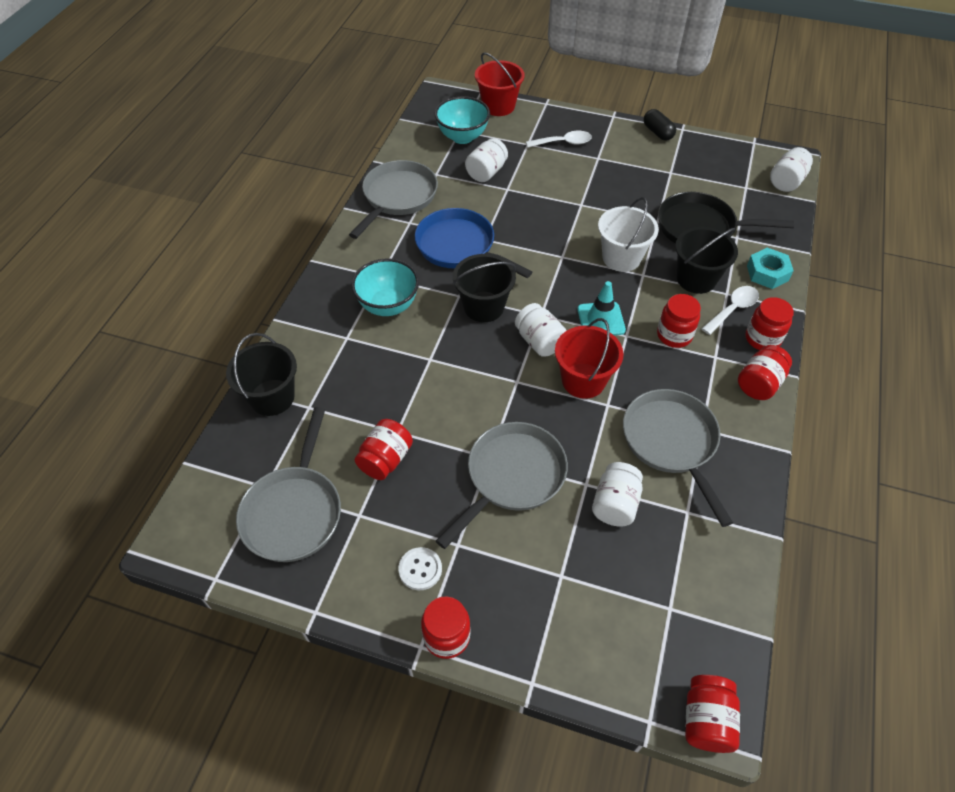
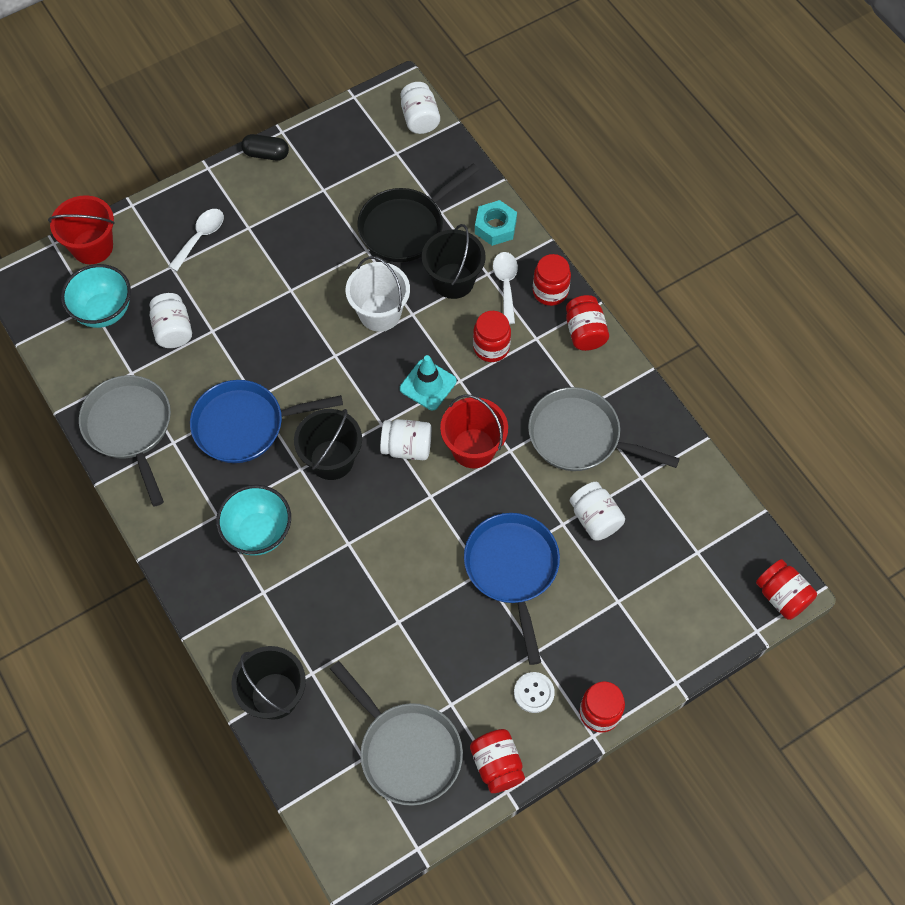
camera: 50 degrees left, 10 degrees up
(385, 459) = (417, 649): red jar -> red jar (497, 765)
(512, 477) = (512, 569): grey pan -> blue pan

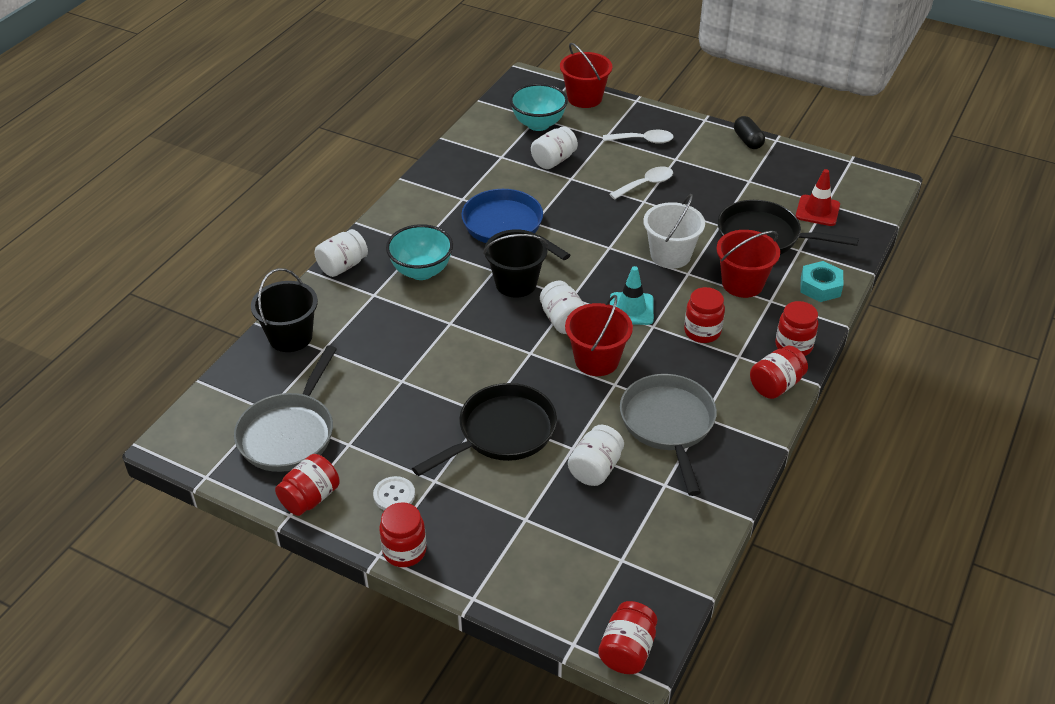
camera: 60 degrees right, 20 degrees down
(130, 428) = (456, 174): grey pan -> none
(401, 165) = (817, 211): none -> red traffic cone
(420, 119) = (872, 203): white jar -> white jar (342, 266)
(453, 281) = (742, 283): black bucket -> red bucket
(506, 284) = (772, 315): white spoon -> white spoon (646, 184)
(512, 569) = (502, 432): blue pan -> black pan

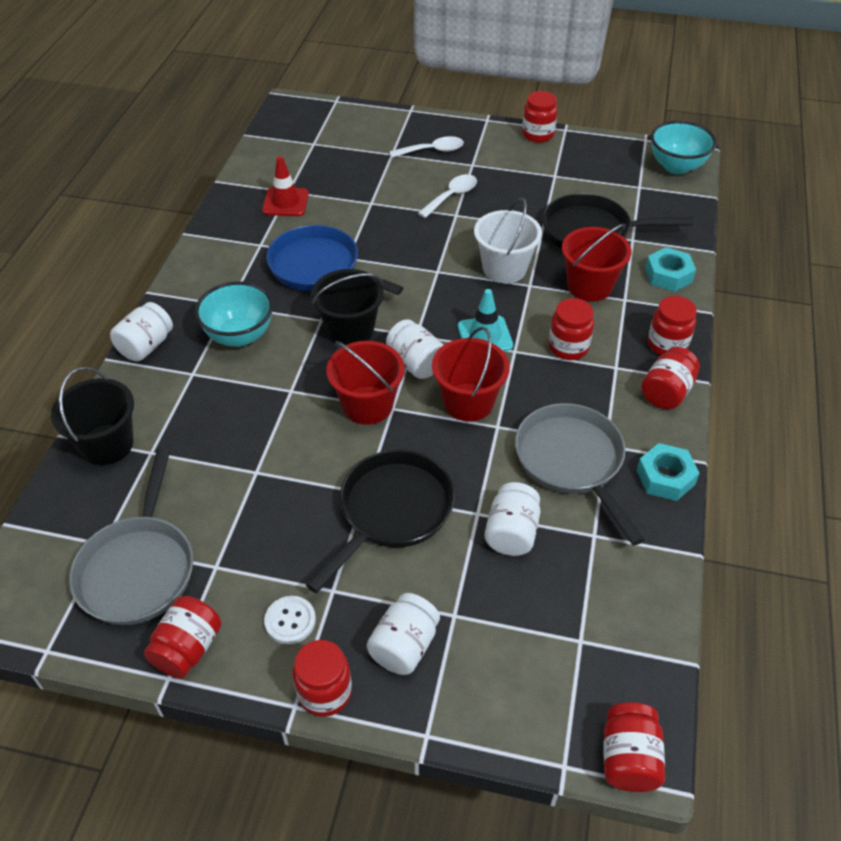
camera: 15 degrees left, 5 degrees up
(538, 124) = (317, 150): turquoise bowl -> turquoise bowl (676, 167)
(553, 160) = (346, 186): white jar -> white jar (404, 646)
(584, 98) = (356, 116): red bucket -> red bucket (367, 405)
(745, 453) = (665, 477): none -> turquoise nut
(748, 141) = (538, 134): black capsule -> red jar
(817, 211) = (634, 195): red traffic cone -> red traffic cone (285, 202)

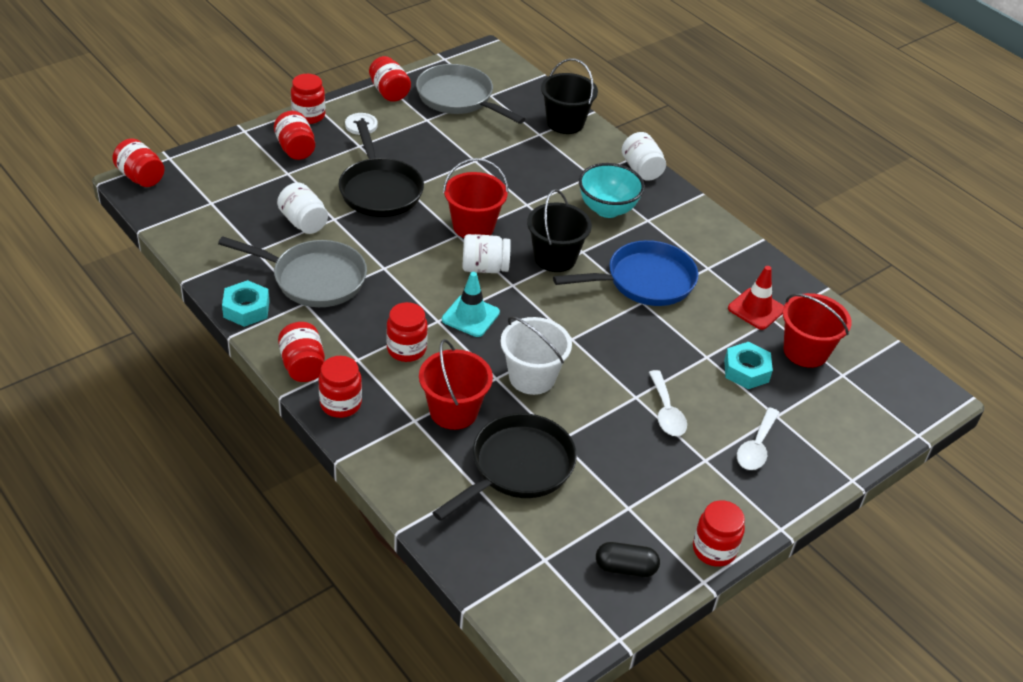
camera: 125 degrees right, 5 degrees down
(404, 646) = (295, 149): white jar -> red jar
(468, 402) = (420, 268): red bucket -> red bucket (805, 351)
(598, 157) = (625, 568): none -> black capsule
(668, 275) = (407, 471): turquoise nut -> turquoise nut (746, 371)
(676, 167) = (545, 622): turquoise bowl -> none

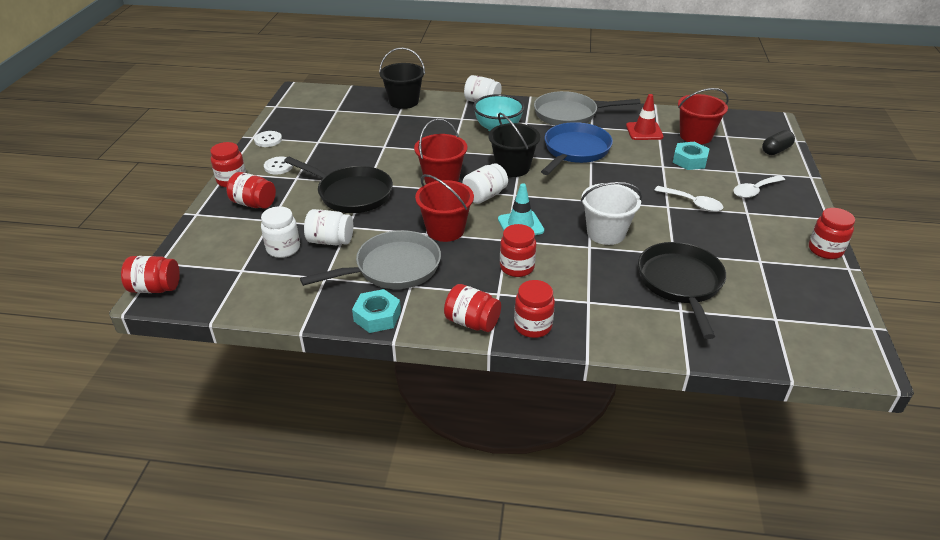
camera: 40 degrees left, 5 degrees down
(262, 205) = (283, 248): none -> white jar
(389, 92) = (268, 140): red jar -> white button
(453, 411) = (599, 280): red bucket -> red bucket (445, 230)
(458, 98) = (319, 121): grey pan -> grey pan (569, 114)
(625, 568) = (812, 290): black capsule -> black capsule (776, 150)
(756, 447) = (754, 191): white spoon -> white spoon turned 75 degrees clockwise

